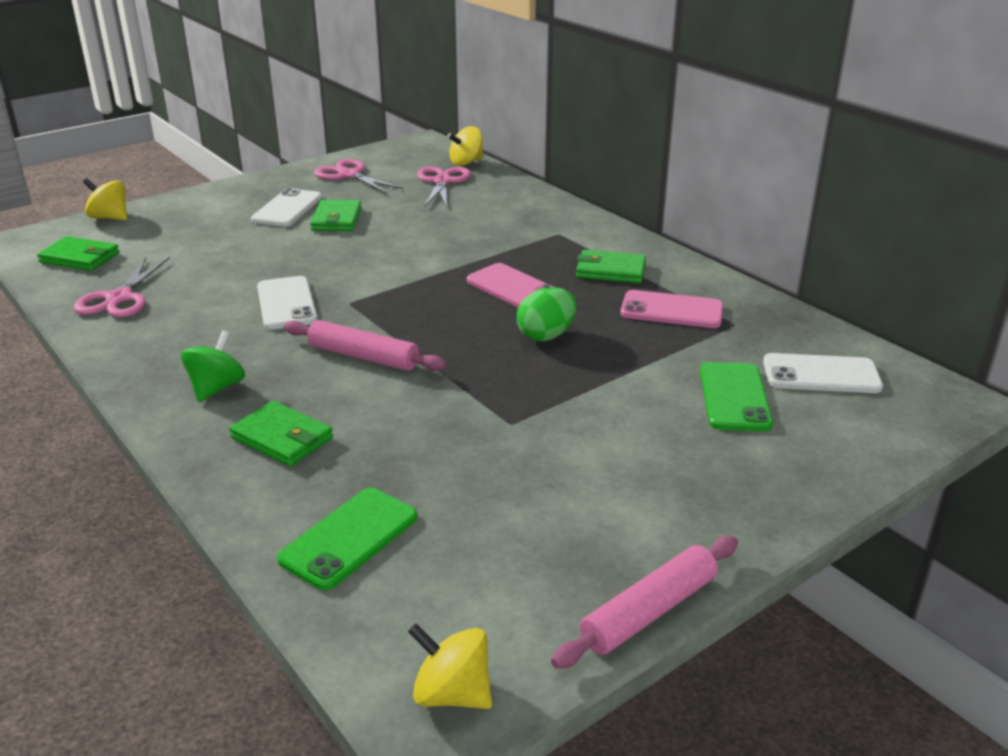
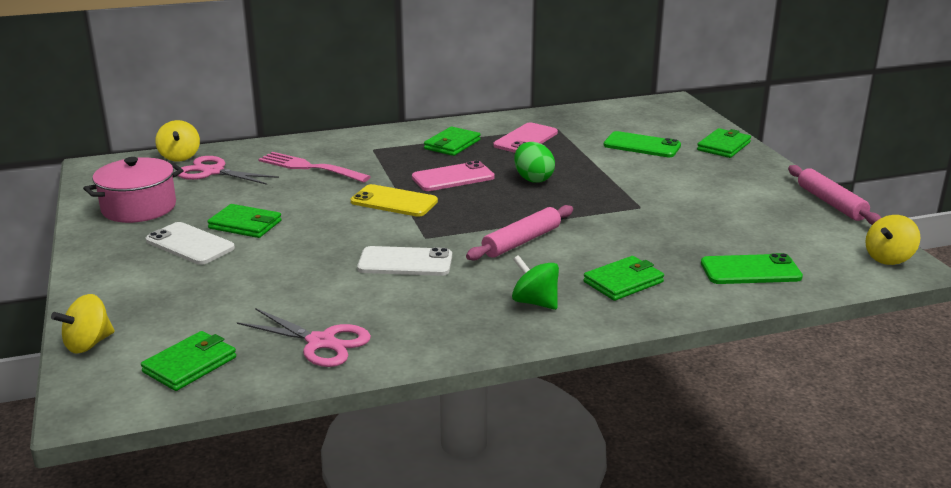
camera: 70 degrees left, 5 degrees down
(349, 175) = (139, 208): pink scissors -> pink pot
(349, 538) = (750, 270): green phone -> green phone turned 60 degrees counterclockwise
(427, 271) = (394, 202): none -> yellow phone
(484, 216) = (311, 168): none -> pink fork
(806, 472) = (724, 146): none -> green wallet
(821, 375) = (629, 121): white phone -> none

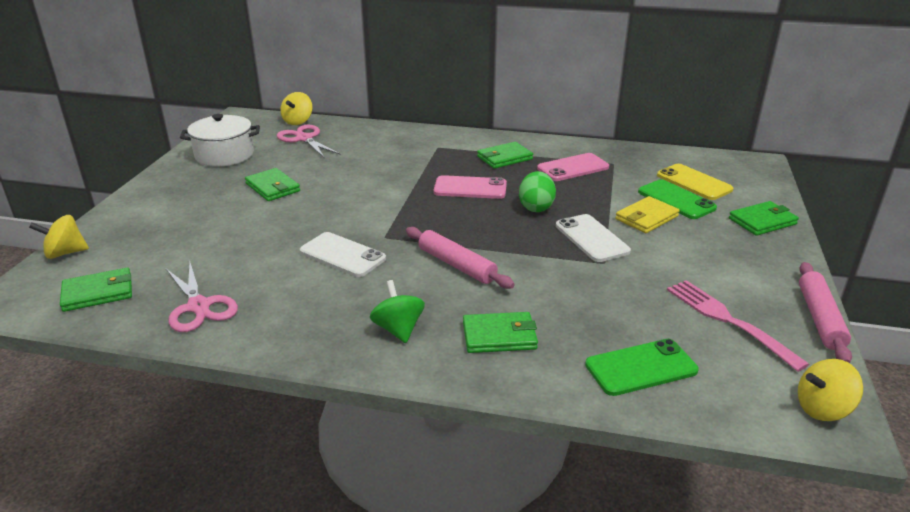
camera: 30 degrees right, 5 degrees up
(139, 208) = (224, 155): pink pot -> white pot
(190, 244) = (219, 193): white phone -> white phone (591, 238)
(311, 168) = (373, 152): pink fork -> pink fork (729, 321)
(394, 202) = (399, 197): yellow phone -> yellow phone (694, 182)
(521, 242) = (456, 265): pink rolling pin -> pink rolling pin turned 60 degrees clockwise
(634, 165) = (646, 218): none -> yellow wallet
(750, 270) = (641, 367): green phone -> green phone turned 45 degrees counterclockwise

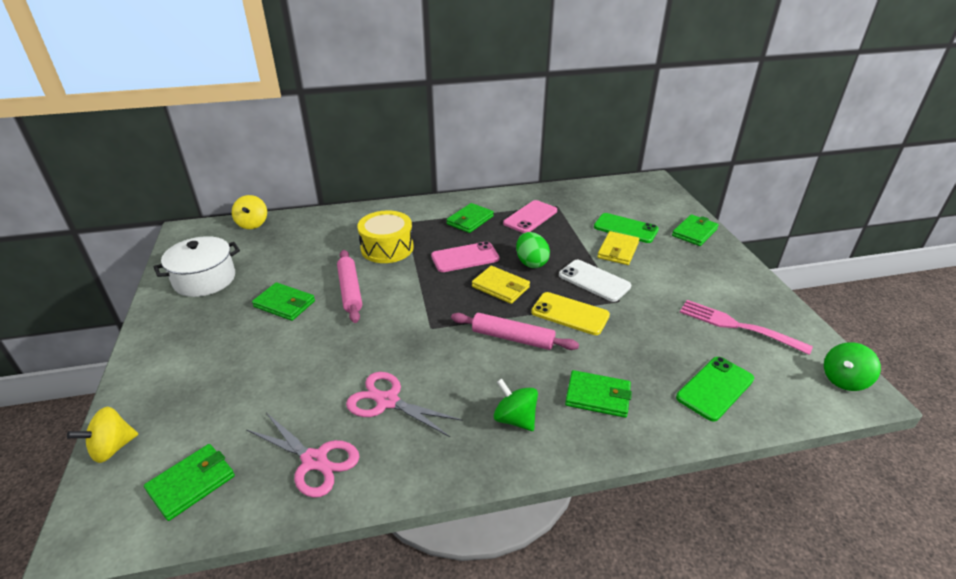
camera: 25 degrees left, 5 degrees up
(304, 139) = (274, 242): pink scissors -> pink scissors (387, 401)
(342, 255) = (408, 358): white phone -> none
(401, 164) = (387, 248): none -> yellow drum
(484, 220) = (500, 287): none -> yellow wallet
(499, 336) = (598, 396): green wallet -> green wallet turned 45 degrees clockwise
(694, 182) = (625, 209): yellow phone -> yellow phone (570, 314)
(819, 318) = (788, 305): pink rolling pin -> pink rolling pin (350, 290)
(822, 409) = (844, 380): yellow spinning top -> green spinning top

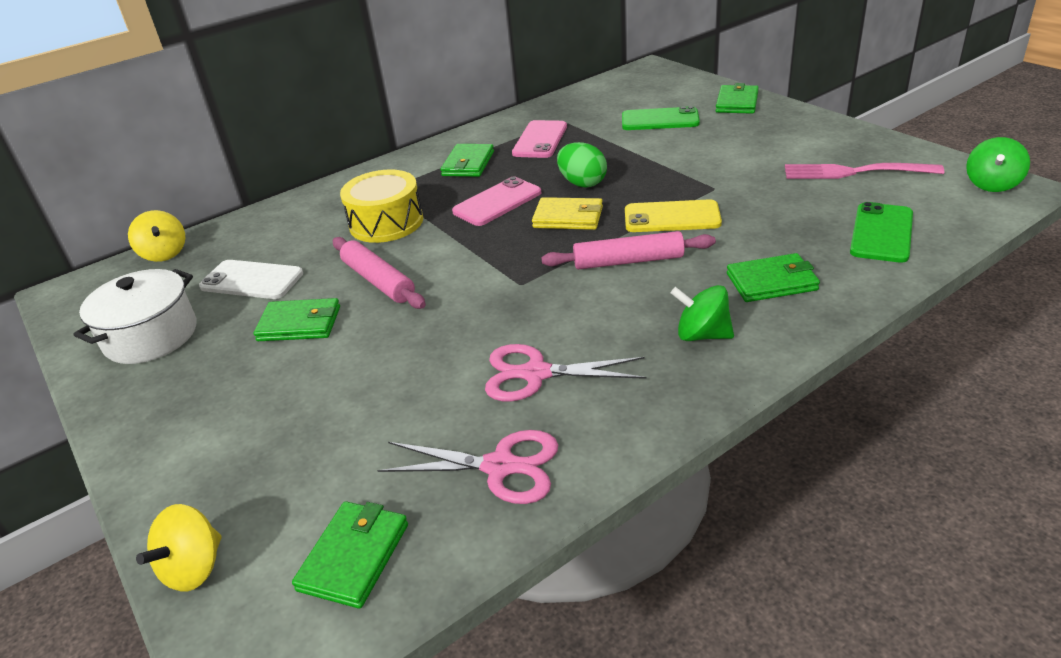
camera: 20 degrees left, 0 degrees up
(594, 281) = (670, 178): white phone -> white phone (252, 280)
(618, 250) = (670, 143): yellow wallet -> none

